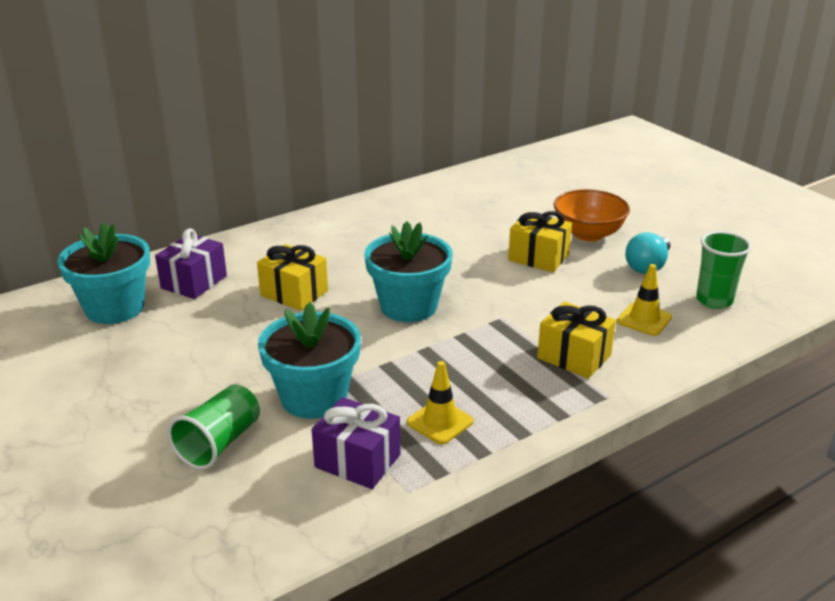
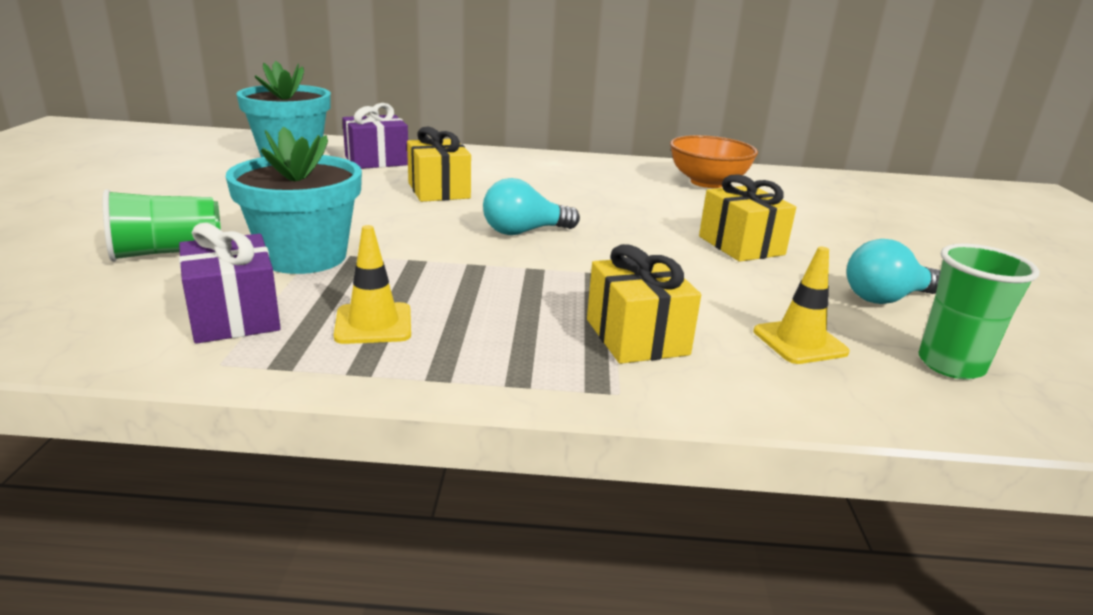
camera: 35 degrees right, 5 degrees down
(408, 306) = (524, 232): turquoise flower pot -> turquoise light bulb
(588, 234) = (841, 248): orange bowl -> orange bowl (707, 182)

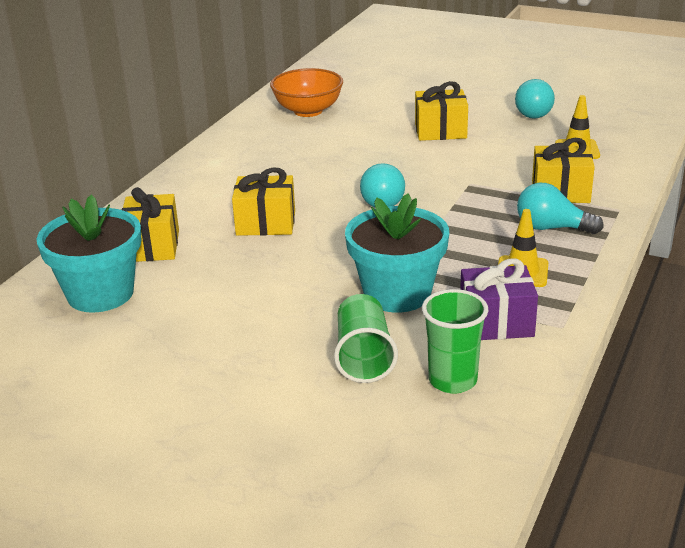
camera: 65 degrees left, 5 degrees up
(376, 161) = (152, 246): purple gift -> yellow gift
(514, 337) = (551, 228): none -> turquoise light bulb
(950, 365) = (608, 121): green cup -> green cup (452, 380)

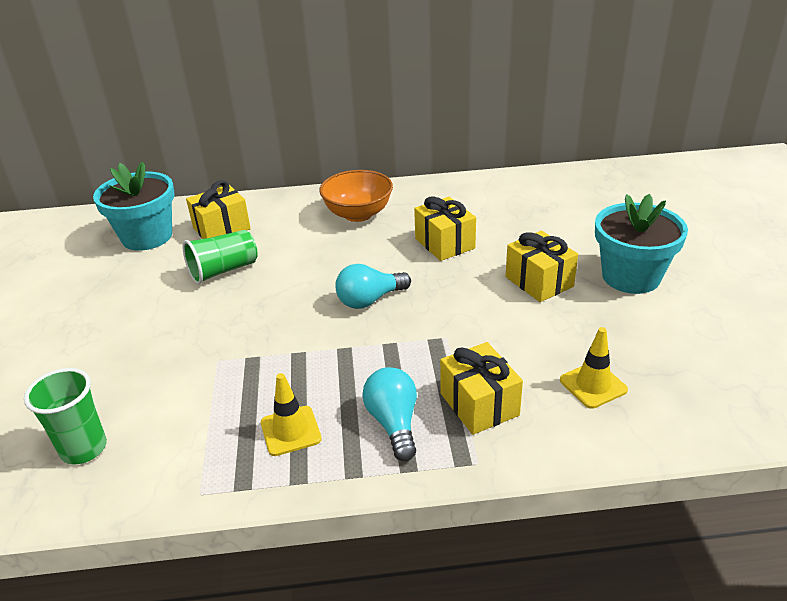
camera: 60 degrees right, 5 degrees up
(266, 223) = (287, 260): yellow gift -> yellow gift (444, 243)
(308, 111) = (502, 202): orange bowl -> orange bowl (358, 214)
(364, 357) = (105, 385): green cup -> green cup (223, 270)
(397, 293) = (211, 367): turquoise flower pot -> turquoise flower pot (631, 277)
(496, 323) = (188, 444): purple gift -> none
(532, 112) = (651, 323): turquoise light bulb -> none

